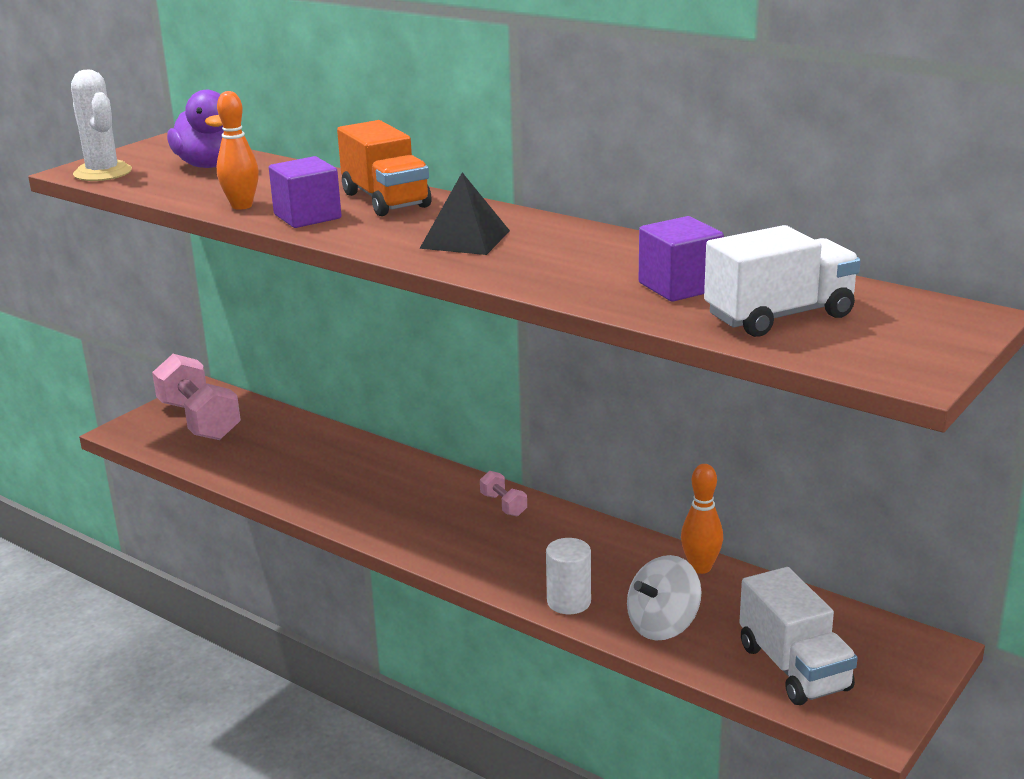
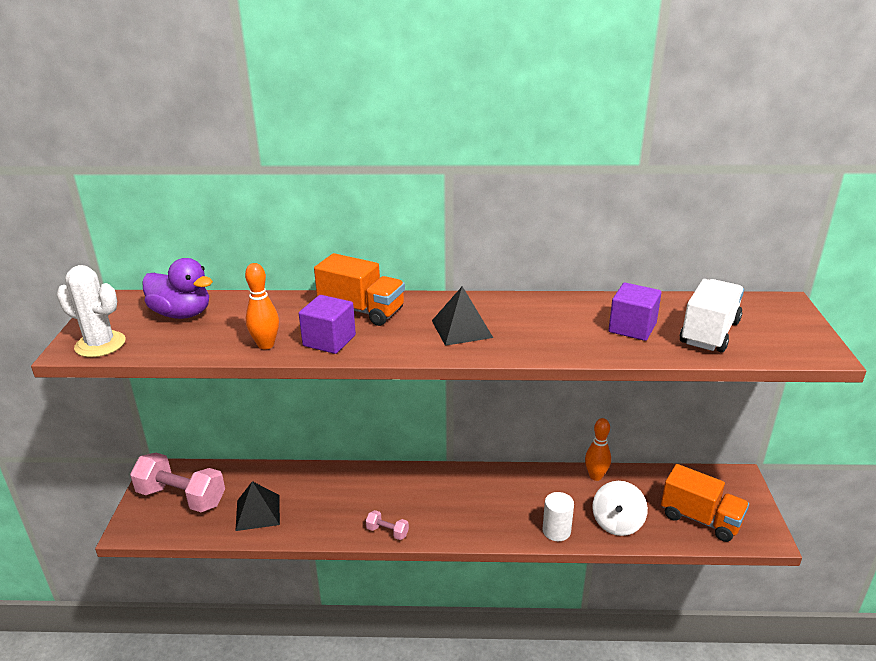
camera: 35 degrees left, 5 degrees up
(255, 459) = (258, 512): none -> black pyramid
(503, 505) = (452, 480): pink dumbbell -> pink dumbbell (387, 532)
(794, 668) = (700, 519): white truck -> orange truck

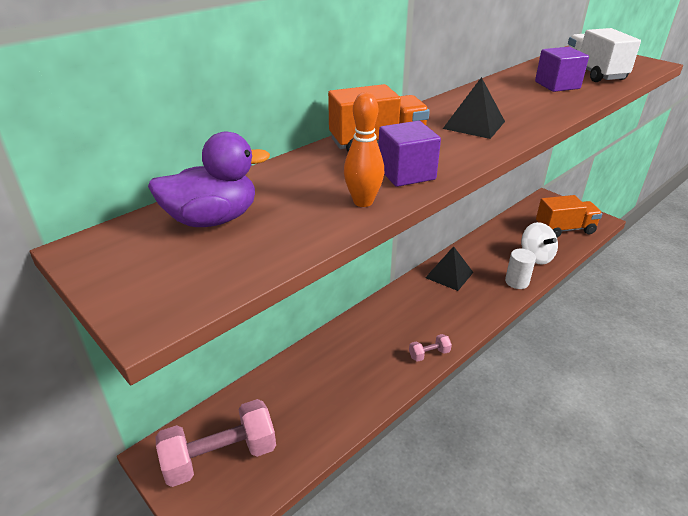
camera: 45 degrees left, 5 degrees up
(100, 344) = (179, 293): white cactus -> none
(258, 512) = (312, 414): black pyramid -> black pyramid (449, 275)
(595, 476) = (486, 238): orange bowling pin -> none

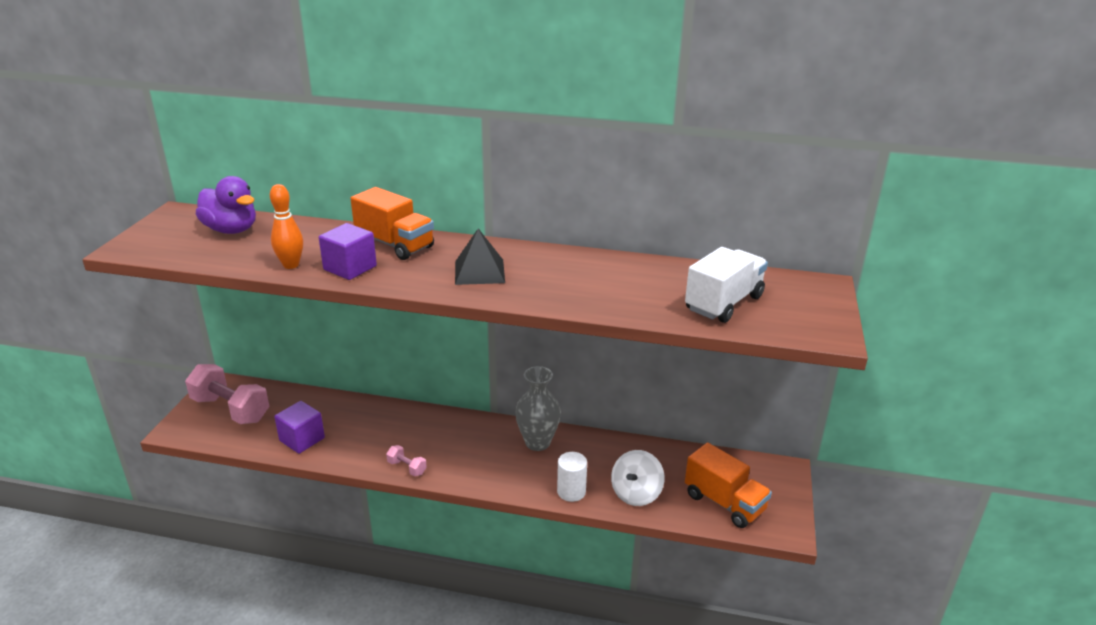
camera: 55 degrees right, 5 degrees down
(449, 275) = (537, 442): black pyramid -> grey vase
(557, 85) = (647, 290): purple cube -> purple cube (302, 439)

